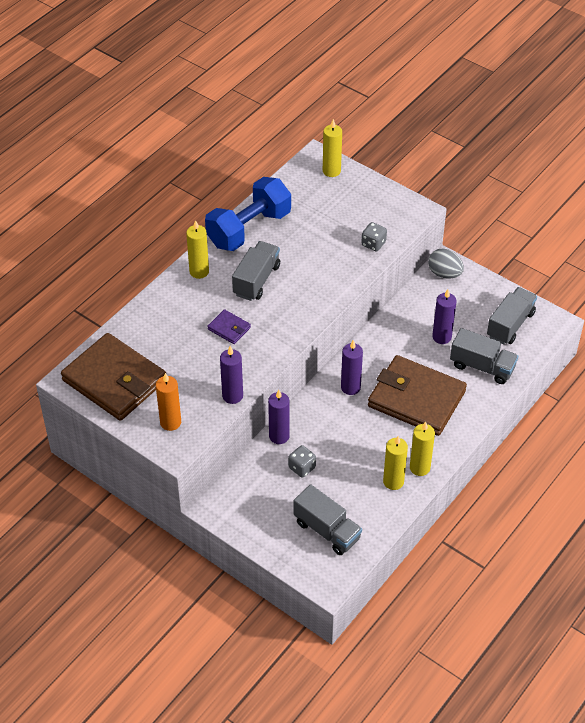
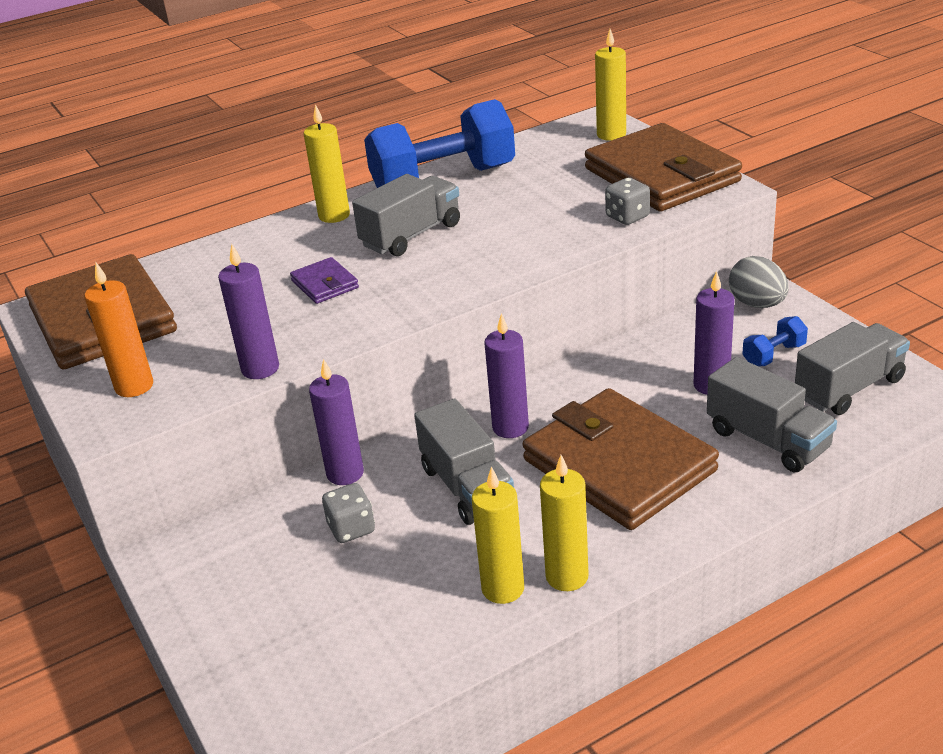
camera: 25 degrees right, 15 degrees down
(327, 530) = (327, 643): grey truck -> grey truck (467, 487)
(377, 204) = (662, 175): none -> brown wallet
(466, 309) = (773, 355): none -> blue dumbbell

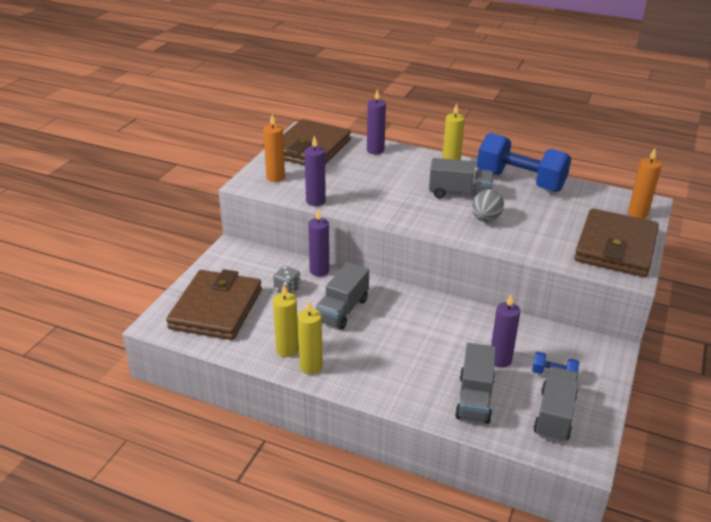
camera: 50 degrees right, 0 degrees up
(325, 284) = (393, 189): purple wallet -> none
(510, 427) = (397, 305): purple candle -> purple candle (375, 150)
(611, 135) = (637, 214): yellow candle -> orange candle
(618, 465) = (402, 352): brown wallet -> brown wallet (216, 309)
(627, 217) = (556, 252): grey dice -> none
(757, 304) = (596, 350): grey egg -> grey egg (485, 219)
(849, 388) = (554, 416): grey truck -> grey truck turned 90 degrees counterclockwise

